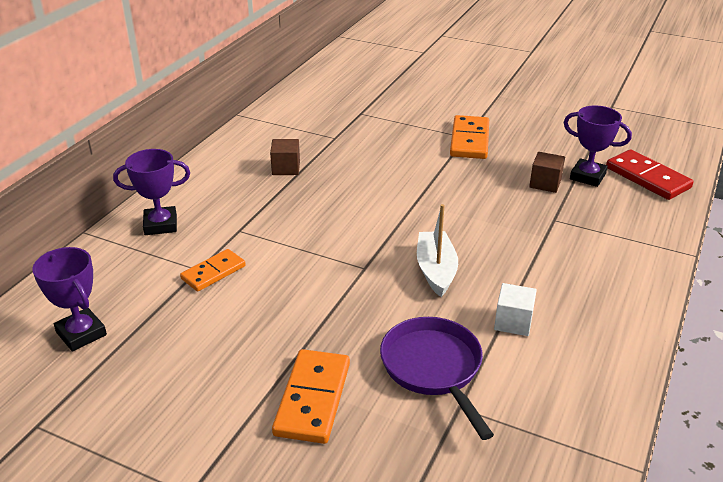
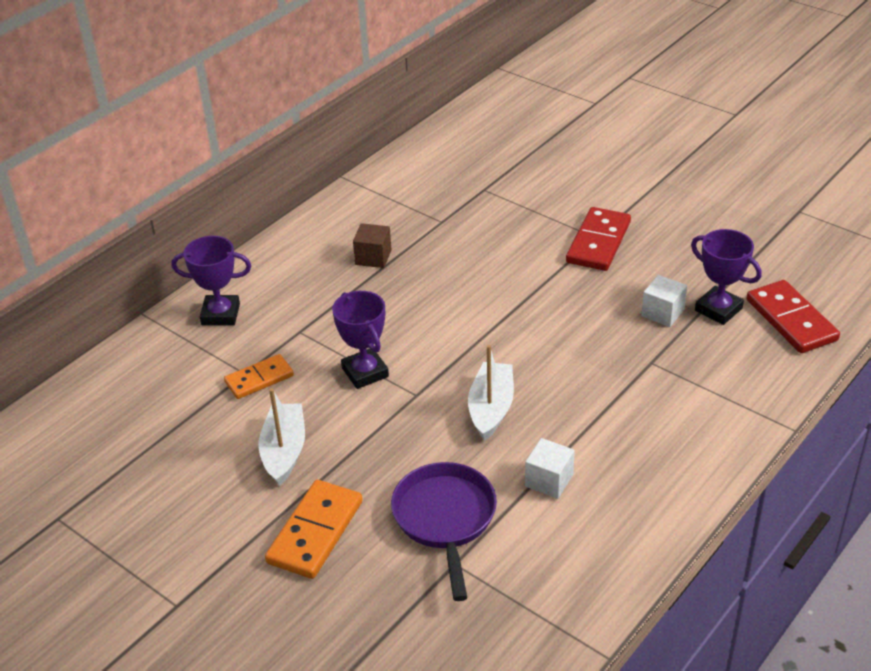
camera: 15 degrees right, 5 degrees up
(81, 333) = (116, 430): purple trophy -> purple trophy (365, 372)
(257, 330) = (284, 451): none -> white boat
(470, 140) = (598, 242): orange domino -> red domino
(545, 183) = (662, 313): brown cube -> white cube

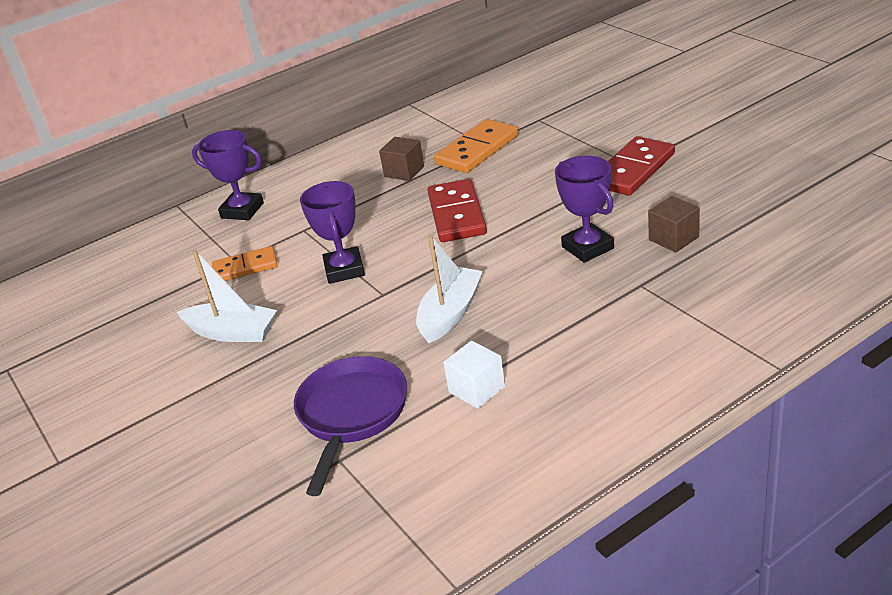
camera: 20 degrees right, 5 degrees down
(284, 451) = (232, 332): white boat -> white boat turned 90 degrees clockwise
(315, 532) = (220, 410): orange domino -> orange domino (477, 150)
(662, 313) = (673, 238): white cube -> brown cube
(718, 309) = (738, 239): purple trophy -> purple trophy (587, 247)
(791, 320) = (819, 255): red domino -> red domino (457, 214)

